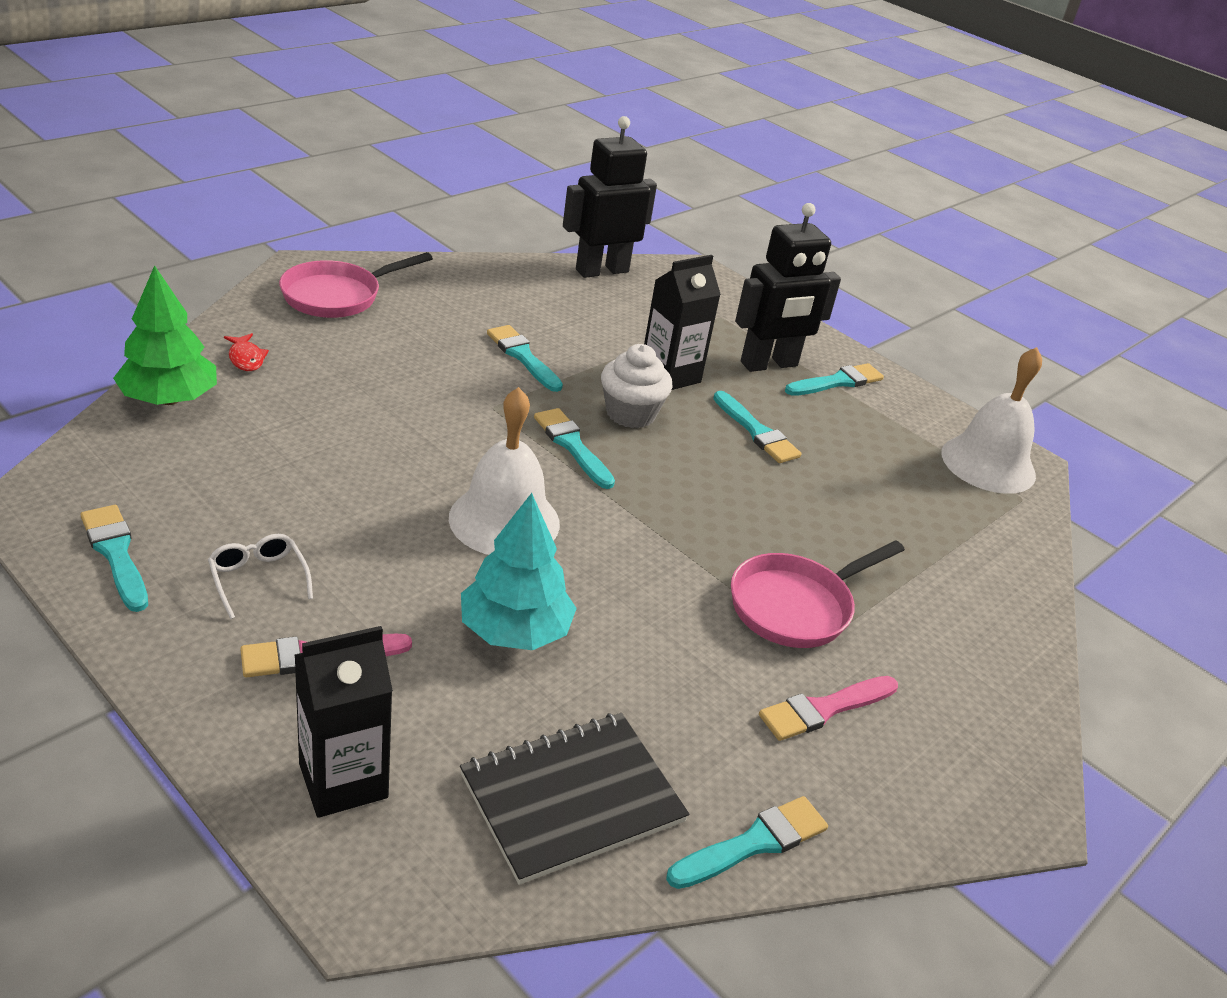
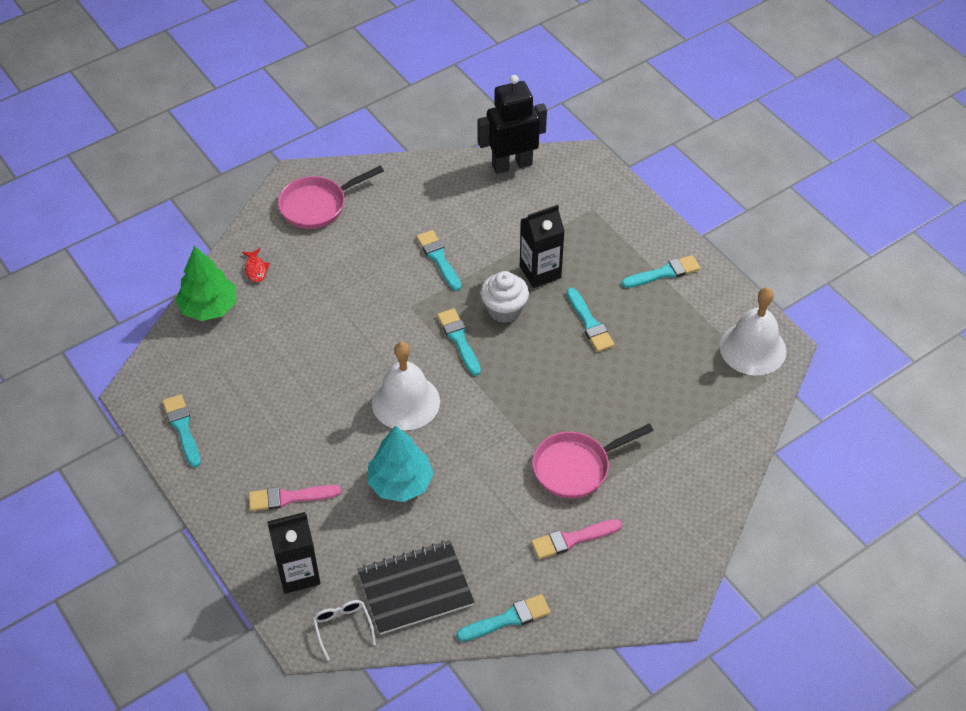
camera: 15 degrees right, 15 degrees up
(258, 579) = (259, 446): white glasses -> white glasses (343, 628)
(769, 364) = (617, 257): black robot -> none

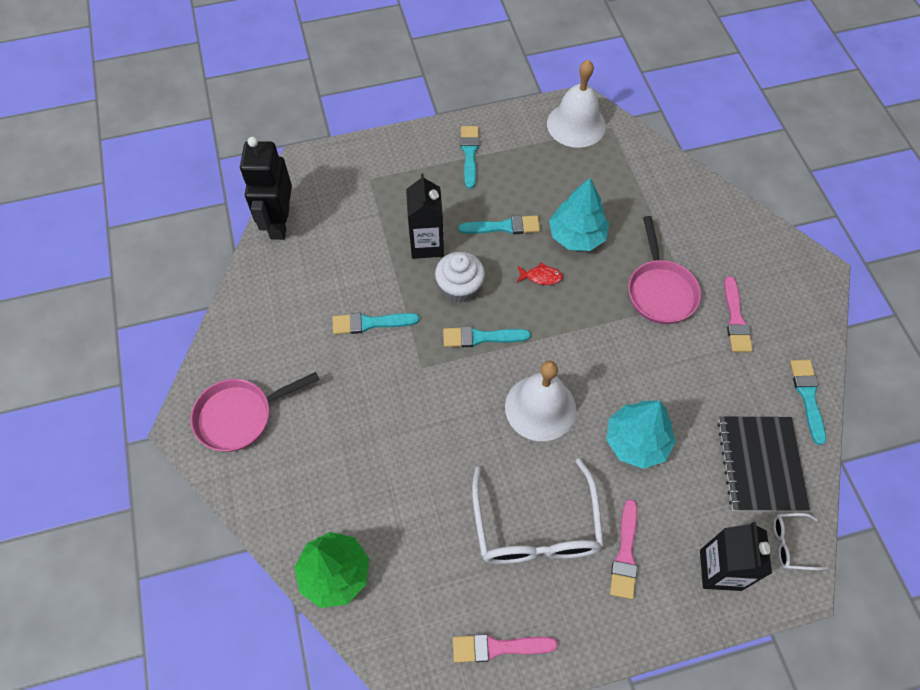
camera: 70 degrees left, 10 degrees up
(182, 428) = (498, 647): turquoise brush -> pink brush
(256, 269) = (301, 506): red fish -> red fish (541, 277)
(292, 427) = (535, 526): none -> white glasses
(317, 205) = (240, 416): pink pan -> pink pan turned 75 degrees clockwise
(608, 383) = (577, 236): none -> turquoise tree

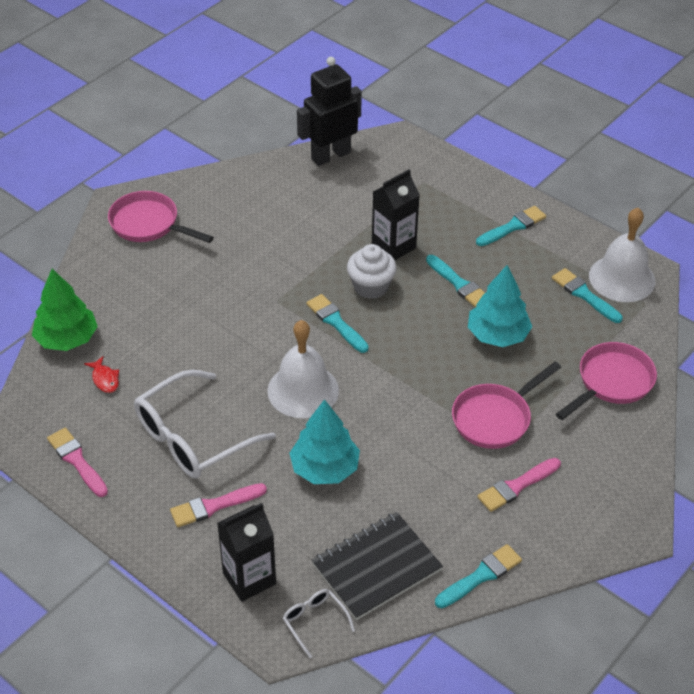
camera: 55 degrees right, 15 degrees down
(370, 323) = (288, 251): turquoise brush -> turquoise brush (584, 295)
(541, 277) = (431, 331): red fish -> red fish (105, 379)
(673, 196) = (611, 382): none -> pink pan

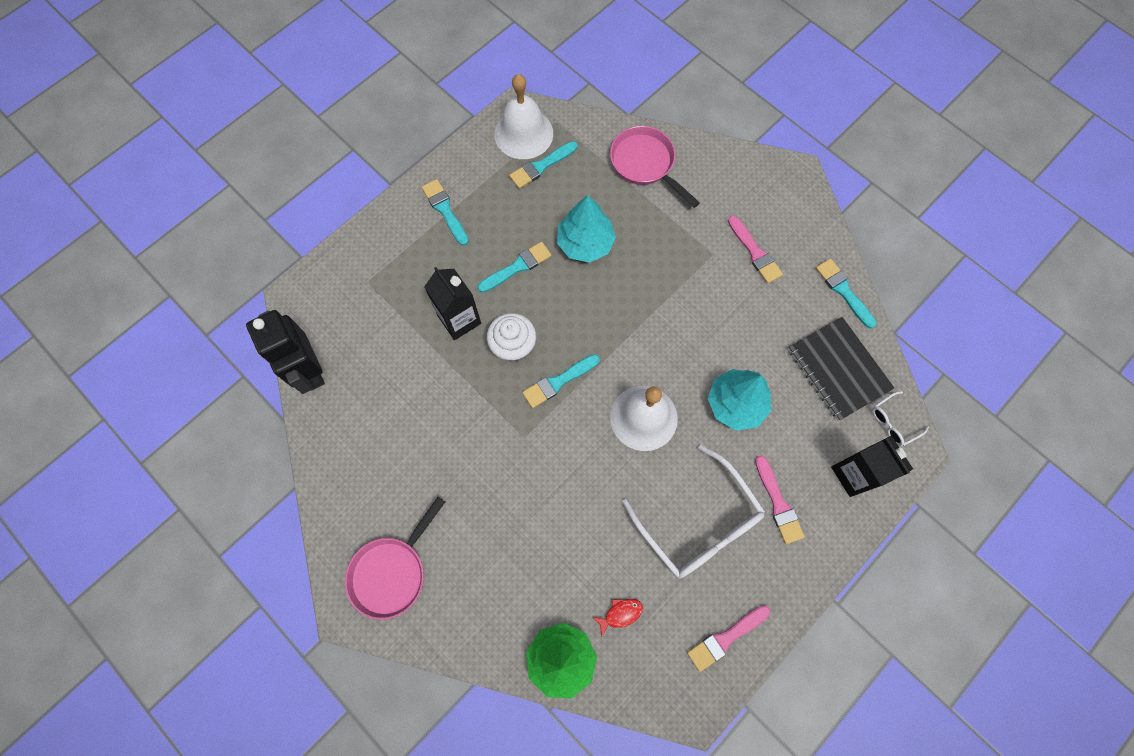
camera: 85 degrees left, 25 degrees up
(495, 418) = (682, 258): pink pan -> none

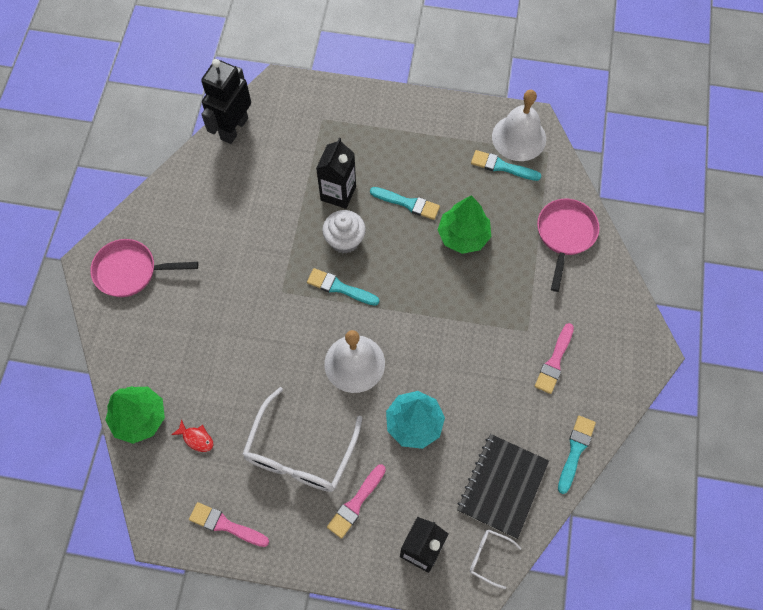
camera: 55 degrees right, 5 degrees down
(445, 210) = (414, 129): turquoise brush -> none
(585, 243) = (463, 235): turquoise tree -> green tree

